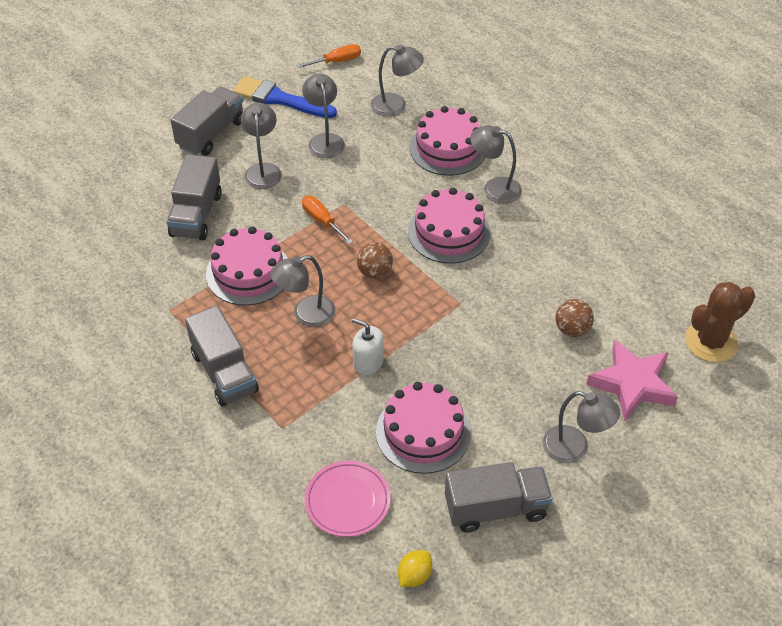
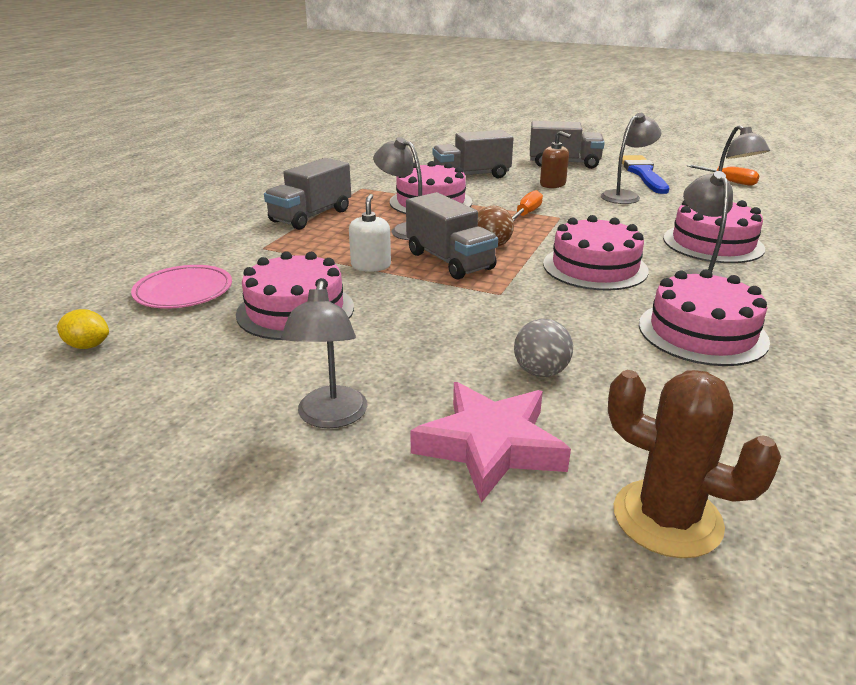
camera: 65 degrees right, 20 degrees down
(263, 170) = (552, 184): grey lamp -> brown soap dispenser
(495, 508) = (200, 377): grey truck -> grey truck (449, 261)
(564, 231) = (702, 332): none -> pink cake
(572, 329) = (540, 372): brown ball -> grey ball

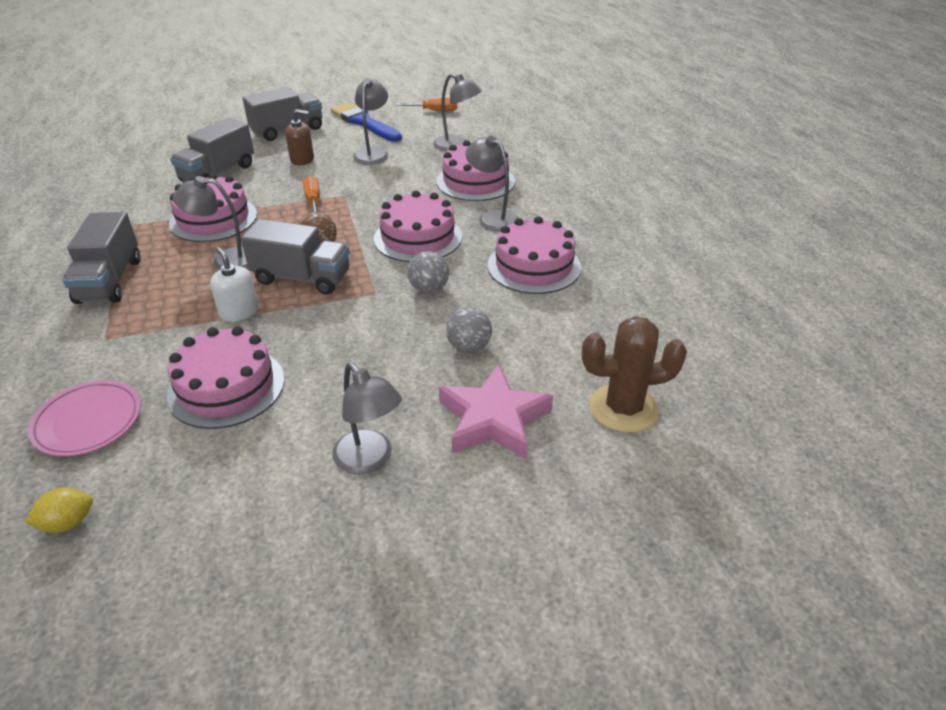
camera: 40 degrees left, 10 degrees up
(557, 309) = (429, 289): none -> grey ball

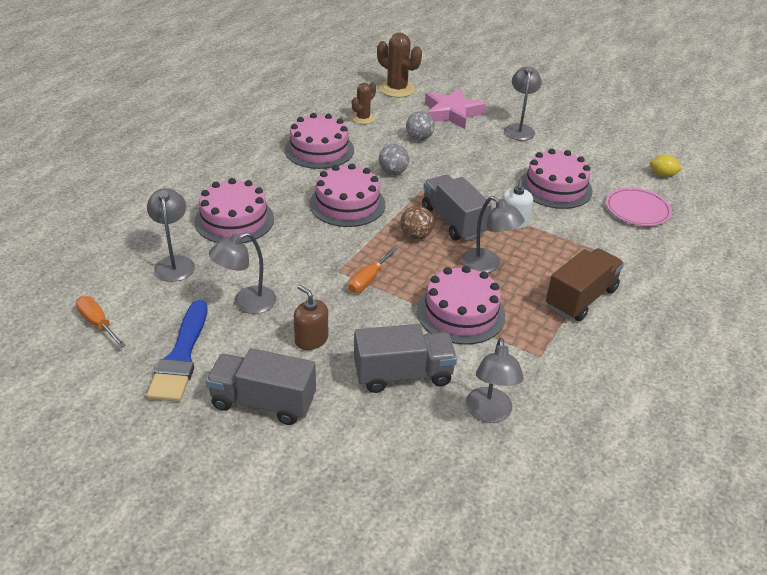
camera: 135 degrees left, 0 degrees up
(110, 281) = (581, 298): grey truck -> brown truck
(492, 218) = (281, 188): grey lamp -> grey lamp (489, 413)
(569, 330) = (363, 118): none -> brown cactus

